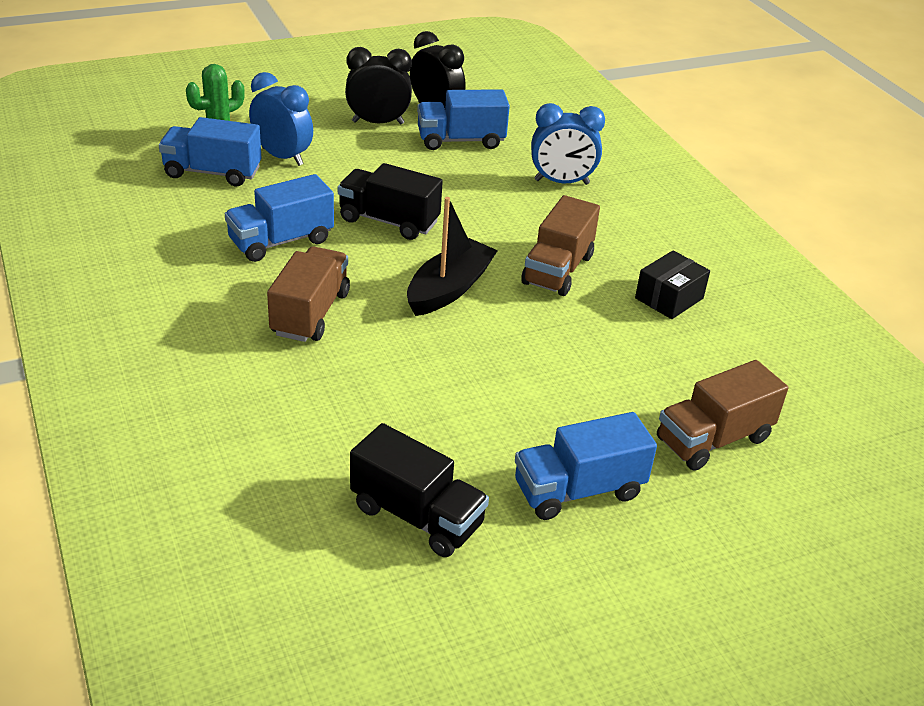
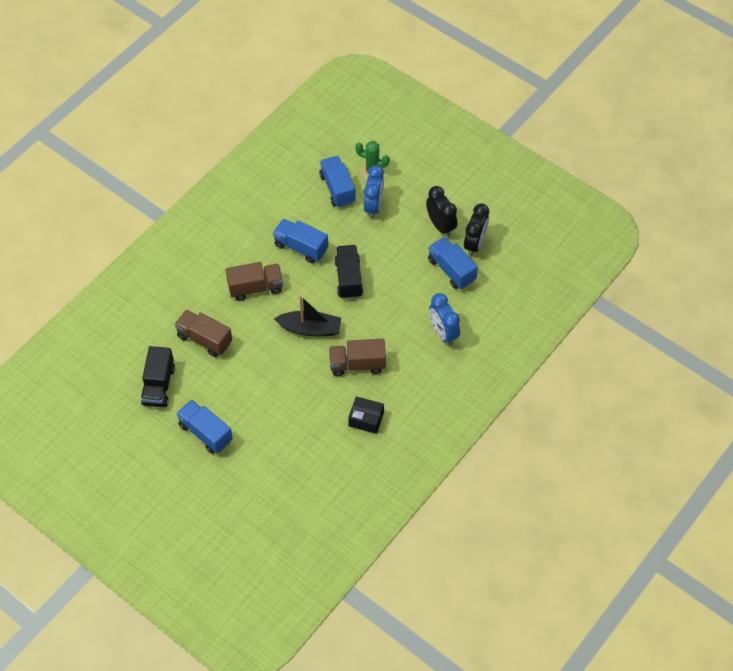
camera: 65 degrees right, 20 degrees up
(713, 439) = (268, 471): brown truck -> brown truck (204, 339)

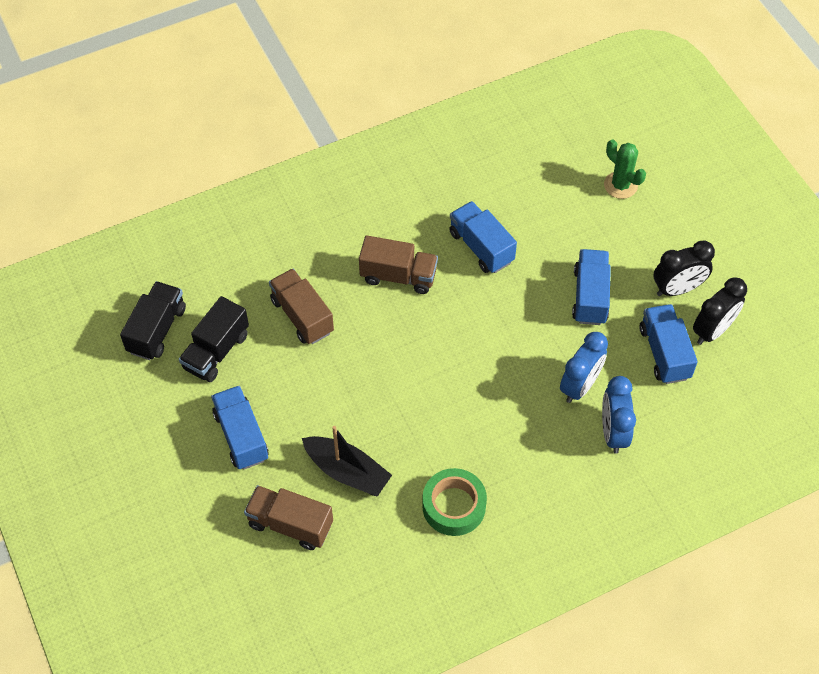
camera: 25 degrees right, 0 degrees up
(310, 329) = (440, 356): black boat -> black boat (347, 471)
(337, 189) = (564, 191): blue truck -> blue truck (590, 296)
(348, 278) = (522, 311): black truck -> black truck (157, 330)
(357, 364) = (478, 427): brown truck -> brown truck (290, 524)
(366, 419) = (454, 506): black box -> green tape
(373, 206) = (600, 230): blue clock -> blue clock (580, 386)
(440, 226) = (677, 289): black clock -> black clock turned 75 degrees clockwise

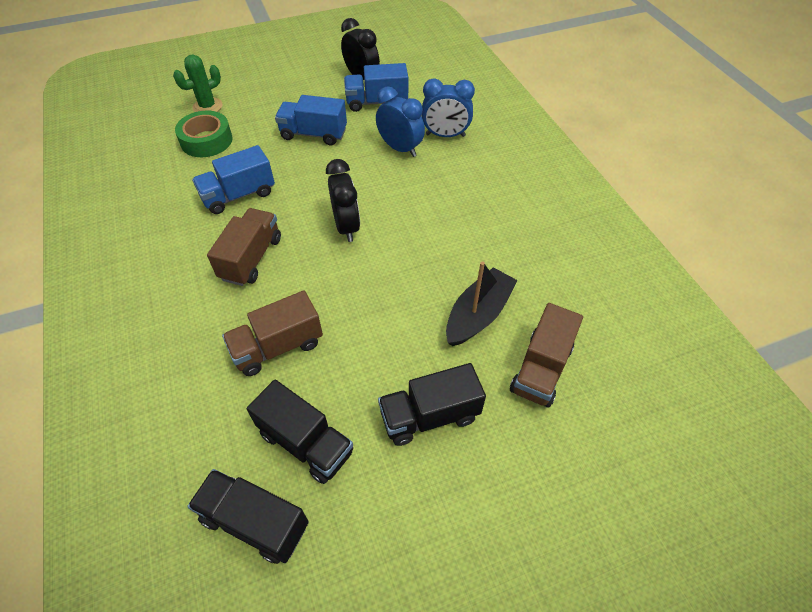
camera: 85 degrees left, 5 degrees down
(241, 436) = (429, 416): blue truck -> black truck
(454, 506) = (514, 236): green tape -> green tape (206, 140)
(677, 289) = (320, 89): black clock -> black clock (346, 227)

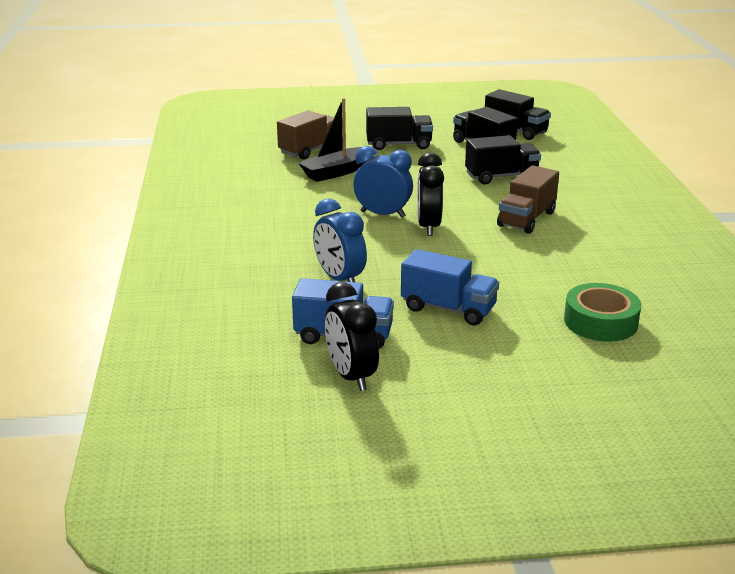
camera: 165 degrees left, 25 degrees down
(207, 106) = (613, 368): green cactus -> none
(239, 195) = (546, 263): blue truck -> none
(278, 347) = (501, 177): brown truck -> black truck
(445, 135) = (273, 284): blue clock -> blue clock (383, 214)

